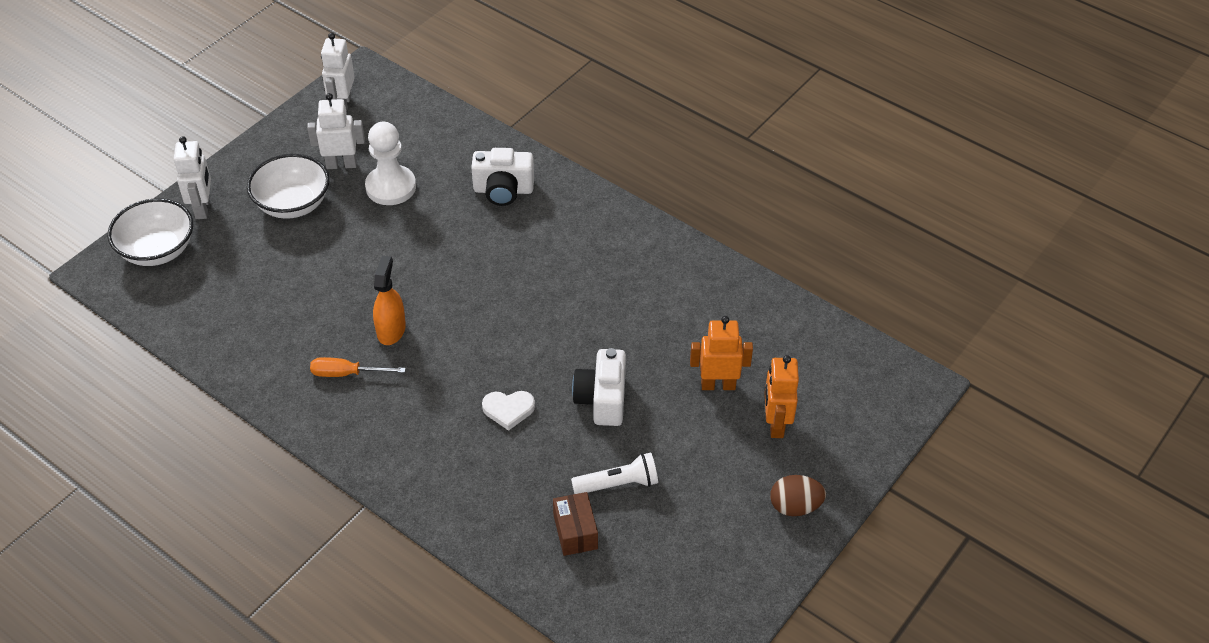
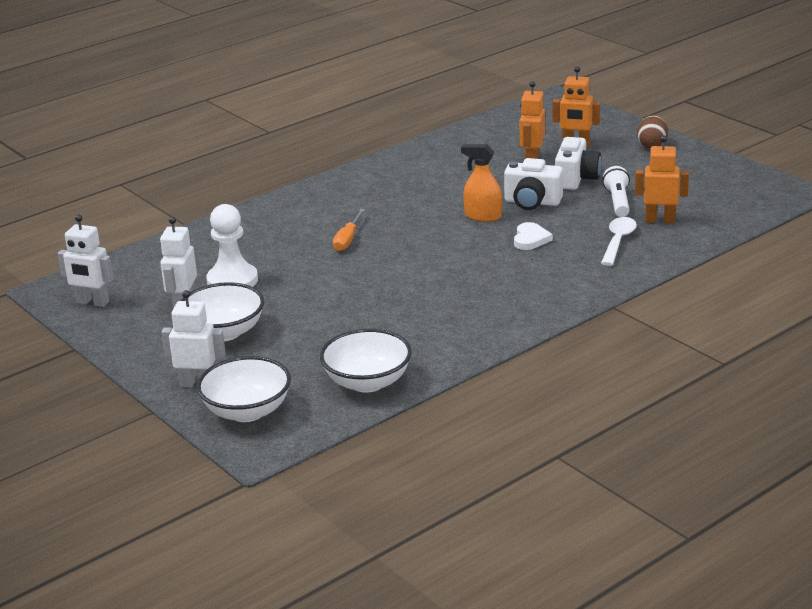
camera: 75 degrees left, 20 degrees down
(204, 323) = (367, 382): none -> white bowl
(347, 373) = (464, 308): orange screwdriver -> orange screwdriver (348, 239)
(391, 330) = (419, 286): orange spray bottle -> orange spray bottle (482, 216)
(503, 190) = (270, 229): white camera -> white camera (576, 179)
(513, 494) = (618, 241): none -> white spoon
(575, 532) = (660, 220): brown box -> orange robot

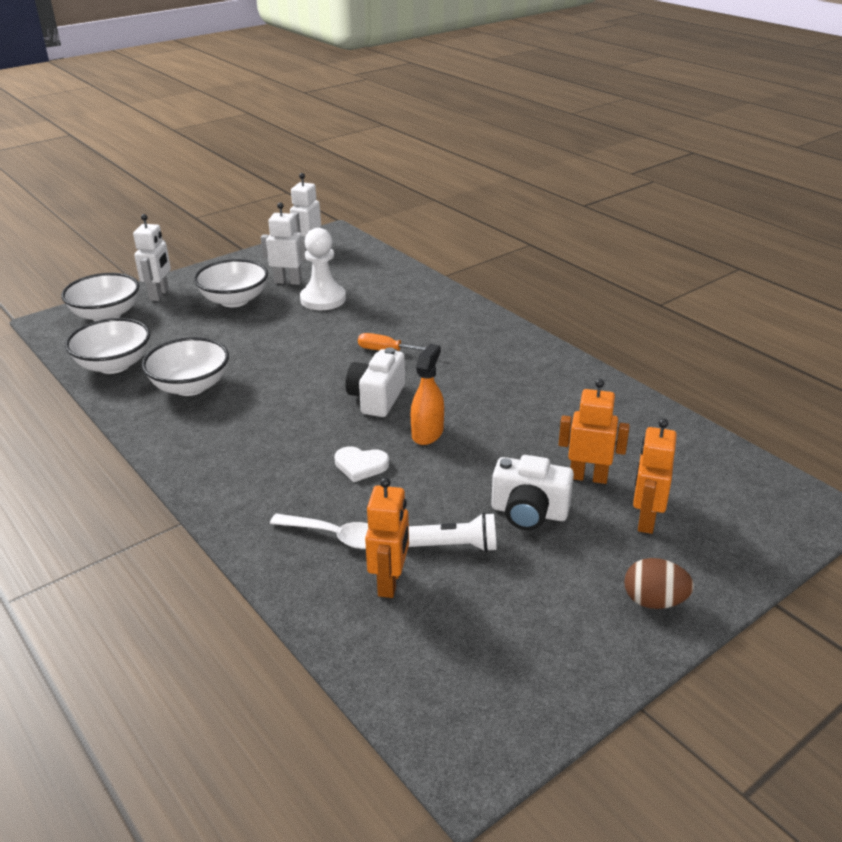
camera: 90 degrees right, 5 degrees up
(411, 330) = (190, 386): none -> white bowl
(532, 202) = (460, 471): white camera -> white camera (377, 398)

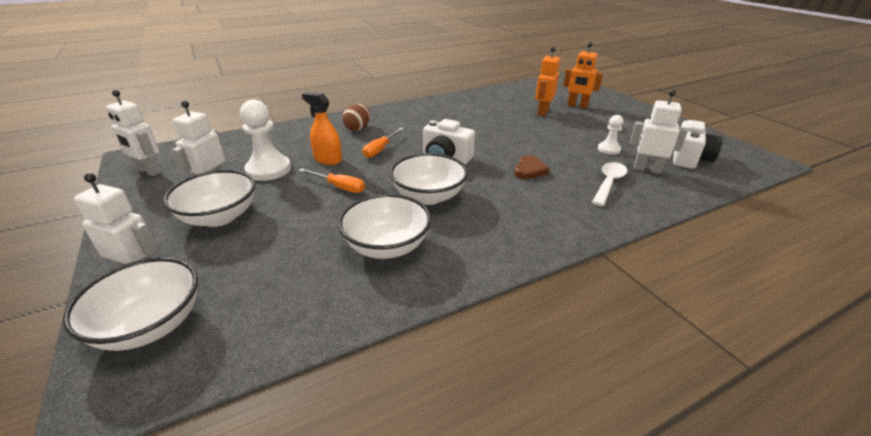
camera: 80 degrees left, 0 degrees up
(114, 365) = (305, 308): white bowl -> white bowl (429, 196)
(293, 343) = (339, 187): none -> orange screwdriver
(361, 465) = (529, 170): white heart -> brown heart
(390, 582) = (647, 169): orange robot -> white robot
(427, 433) = (494, 146): orange spray bottle -> orange spray bottle (328, 159)
(453, 546) = (609, 149): white flashlight -> white pawn
(529, 512) = (575, 128): white camera -> white camera (689, 159)
(654, 601) = (636, 113): brown egg -> brown egg (358, 128)

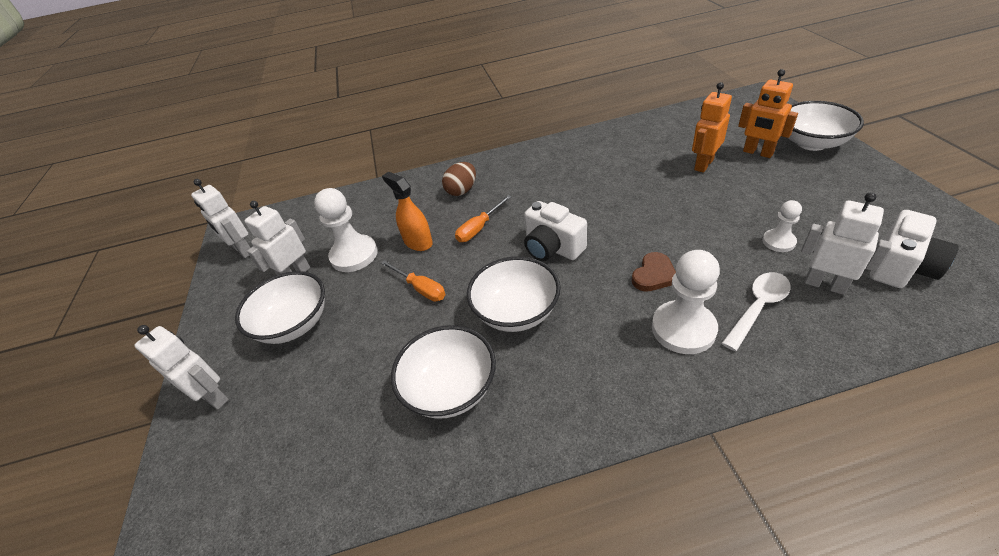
camera: 20 degrees right, 10 degrees up
(150, 325) = (210, 467): white bowl -> white bowl (811, 143)
(561, 197) = (683, 329): none -> white pawn

